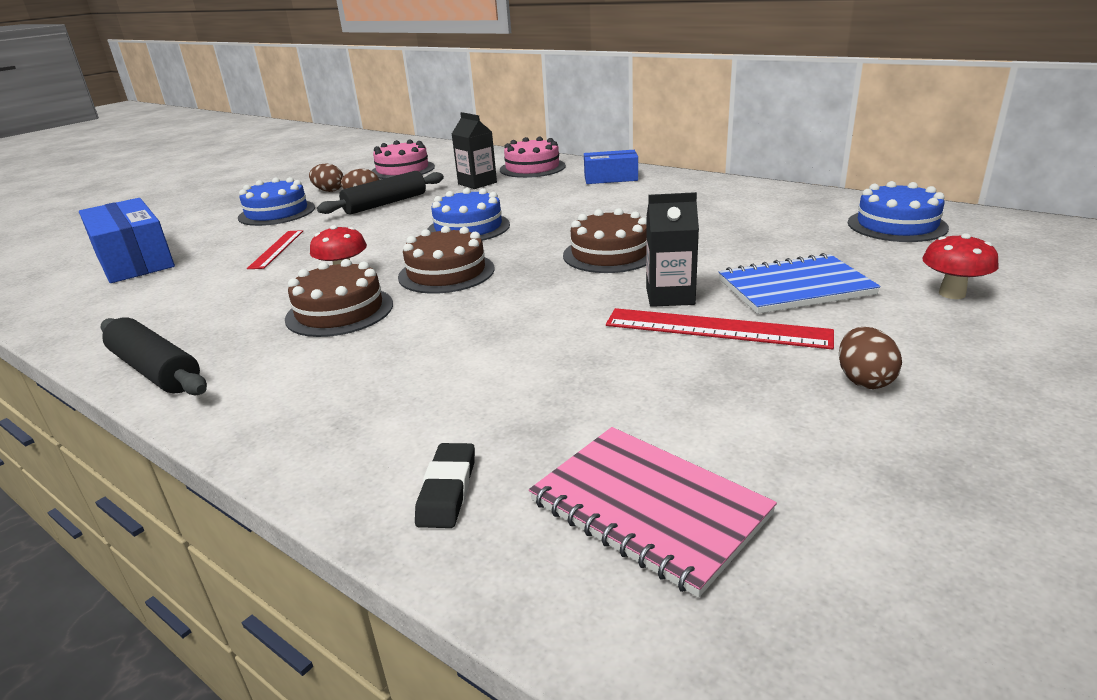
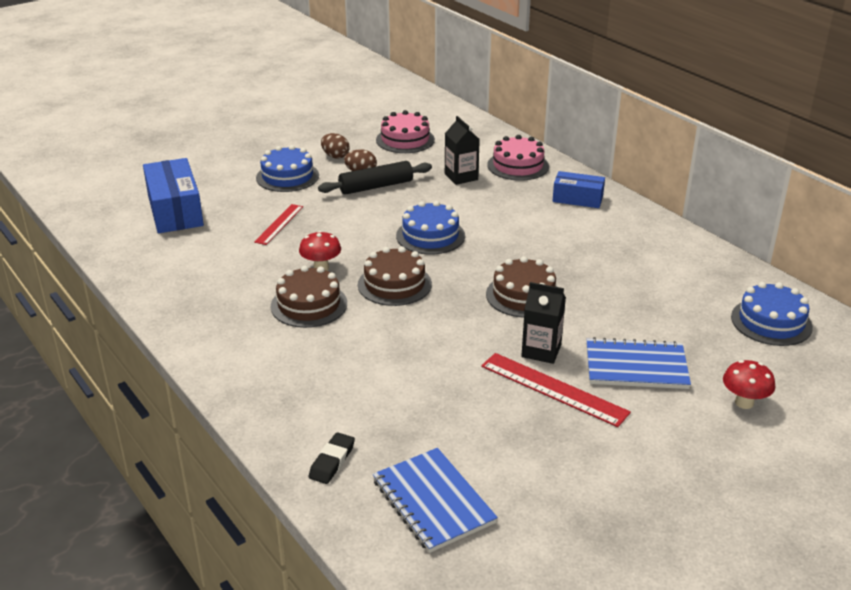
camera: 15 degrees right, 5 degrees up
(155, 370) = (184, 328): black rolling pin -> none
(648, 508) = (433, 501): pink notebook -> blue notebook
(864, 380) = (617, 456): brown egg -> none

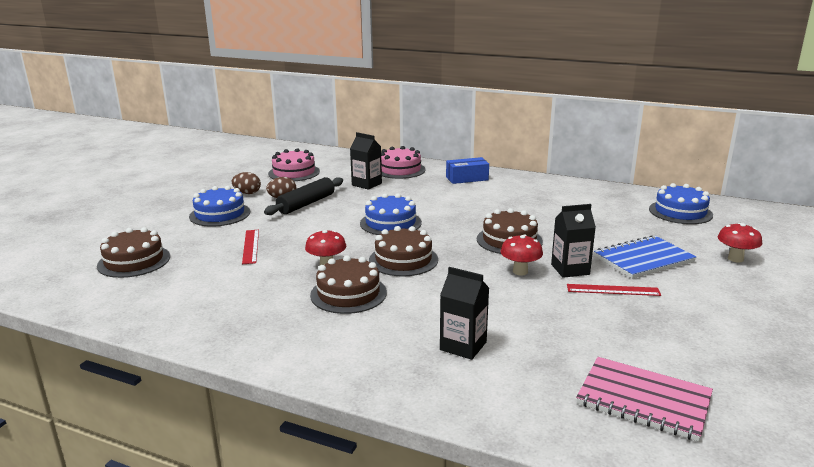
camera: 30 degrees left, 10 degrees down
(175, 210) = (134, 261): blue box -> brown cake
(332, 461) = (522, 403): black eraser -> none
(346, 392) = (463, 346): none -> black carton
(433, 501) = (643, 400): blue notebook -> pink notebook
(488, 336) = (520, 271): none -> red mushroom
(553, 389) = (613, 290): red ruler -> red ruler, size x0.64

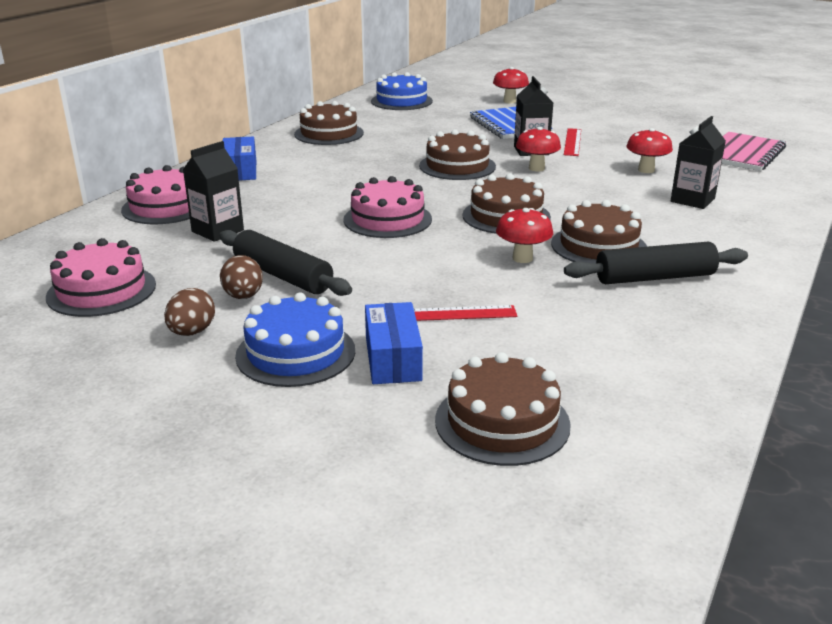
camera: 85 degrees left, 5 degrees up
(205, 234) = (393, 359): none -> blue box
(290, 313) = (654, 277): none -> black rolling pin
(390, 223) = (387, 219): blue cake -> pink cake
(543, 326) = (646, 170): none -> red mushroom
(562, 194) = (329, 133): none -> brown cake

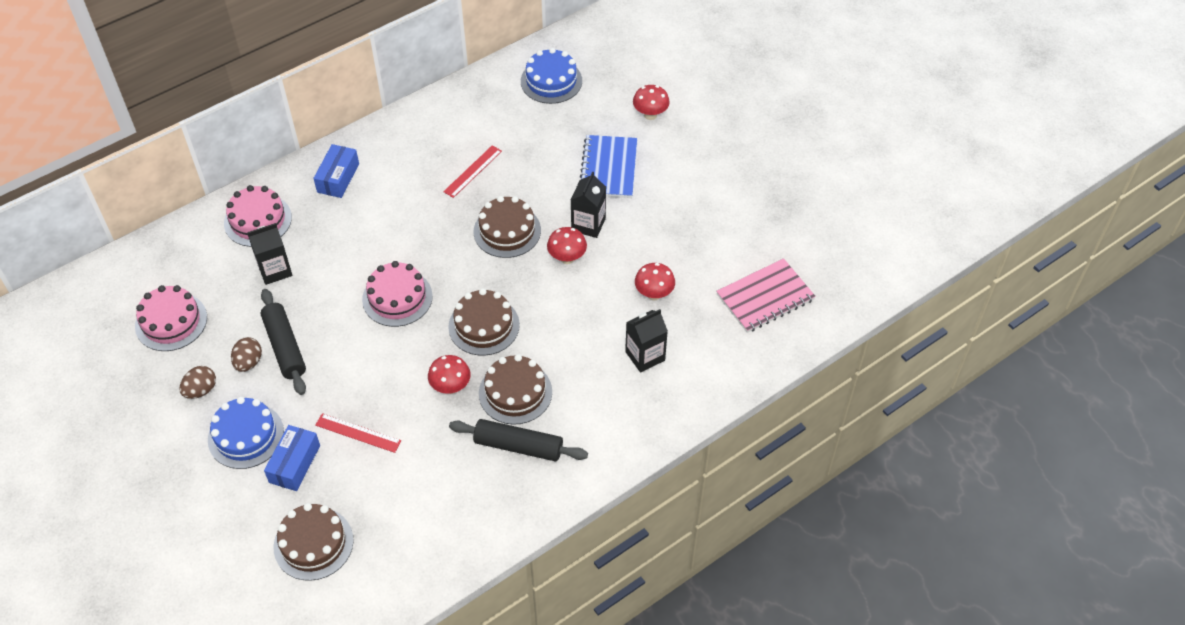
camera: 25 degrees right, 25 degrees up
(329, 133) = (444, 131): brown cake -> none
(572, 142) = (637, 220): red ruler -> red ruler (473, 171)

